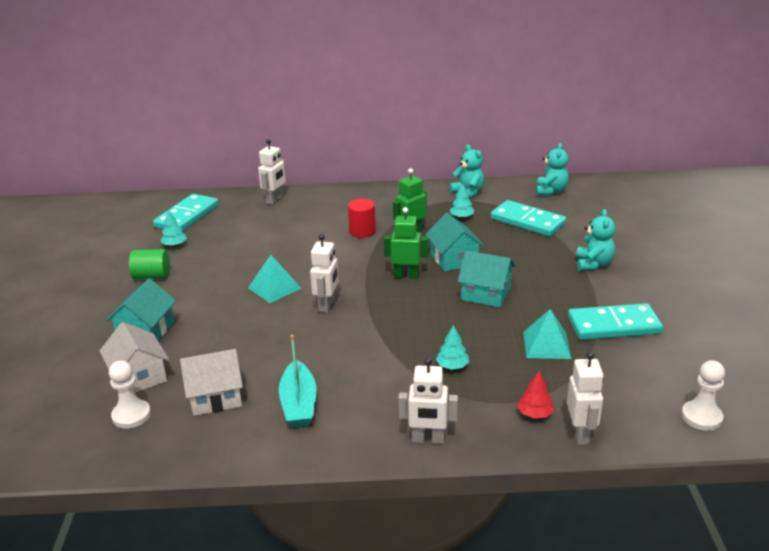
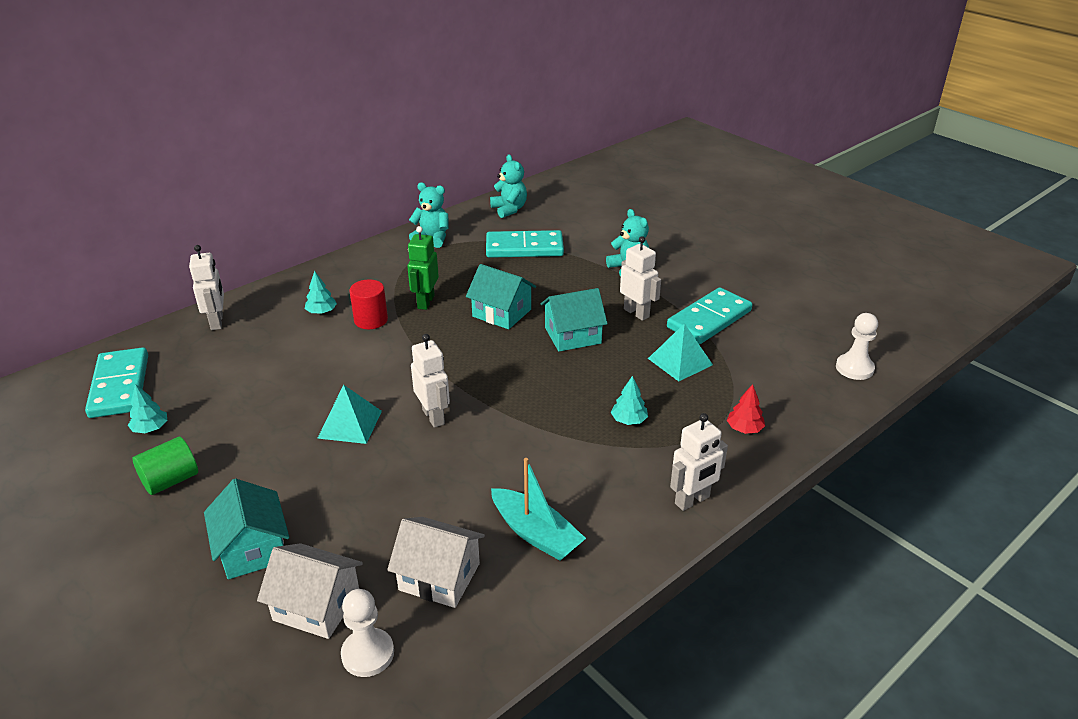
camera: 40 degrees left, 5 degrees up
(215, 397) = (439, 577): white house -> white house turned 75 degrees clockwise
(406, 276) = (477, 350): green robot -> none
(461, 217) = (456, 266): turquoise tree -> turquoise tree (321, 312)
(580, 433) = (795, 427): white robot -> white robot (636, 313)

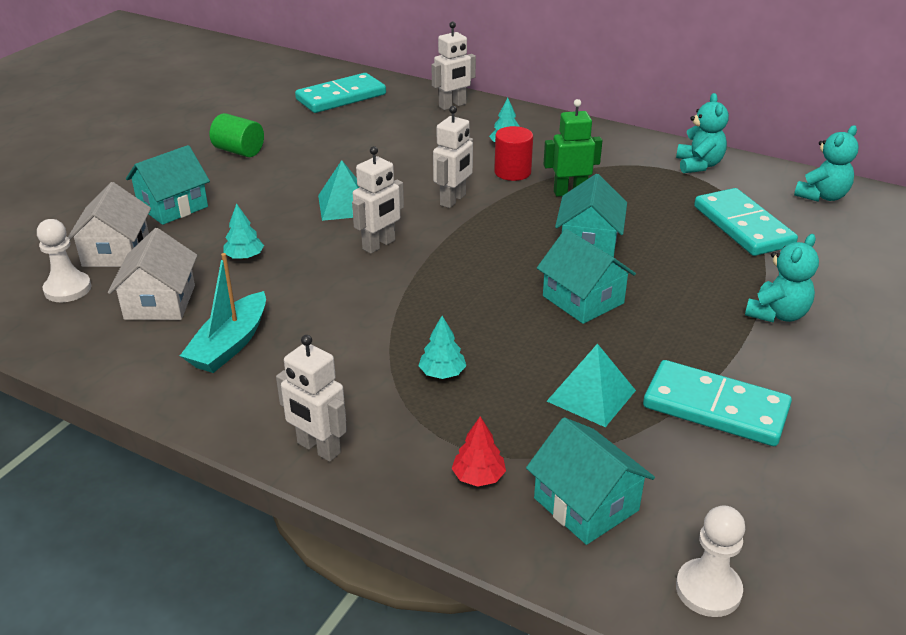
camera: 70 degrees right, 0 degrees up
(150, 428) = (296, 124): turquoise tree -> turquoise tree (244, 257)
(636, 313) = (674, 340): white robot -> white robot (453, 200)
(780, 391) = (586, 504): none -> turquoise house

